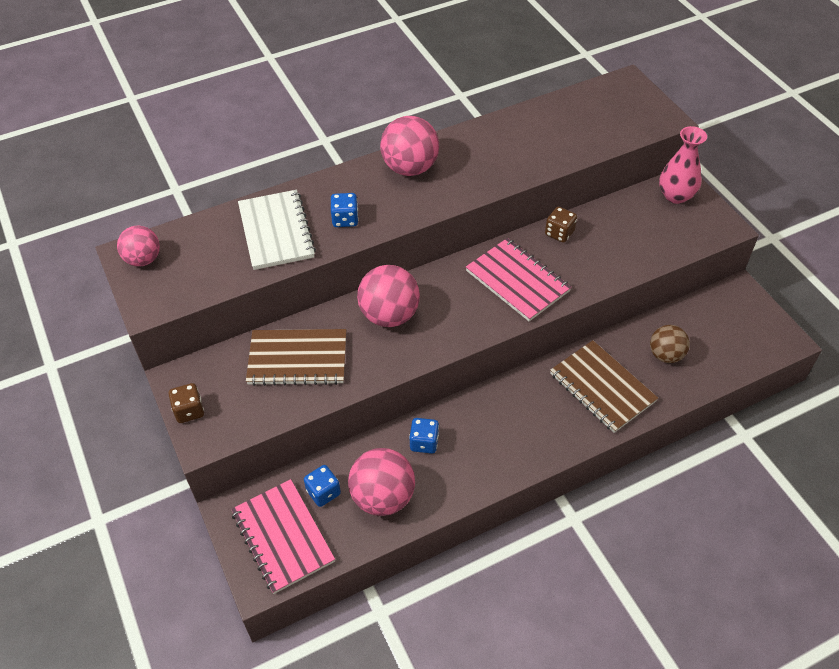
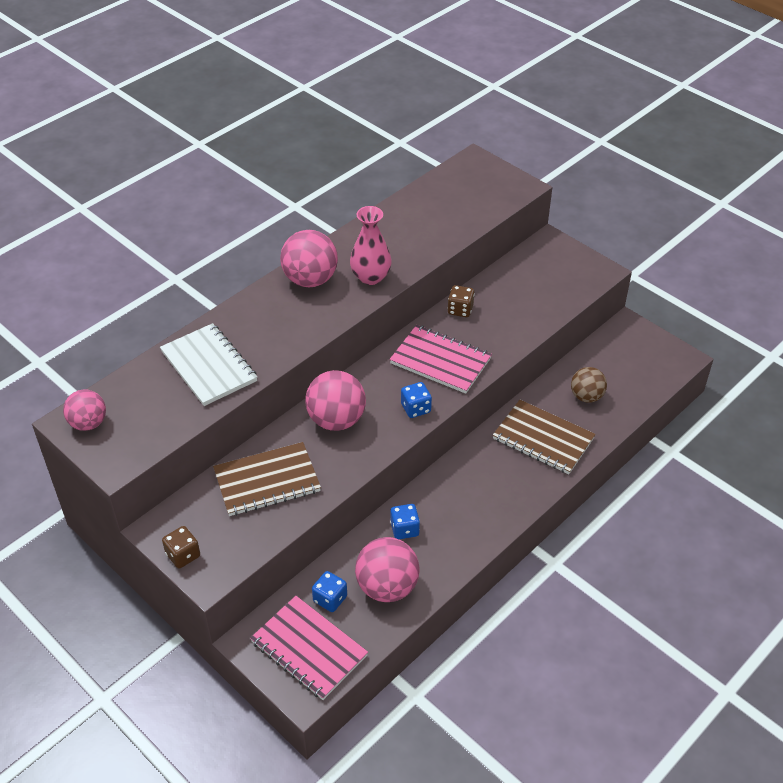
camera: 20 degrees left, 5 degrees down
(345, 219) = (270, 340): blue dice -> blue dice (416, 408)
(676, 195) = (549, 253): pink vase -> pink vase (371, 277)

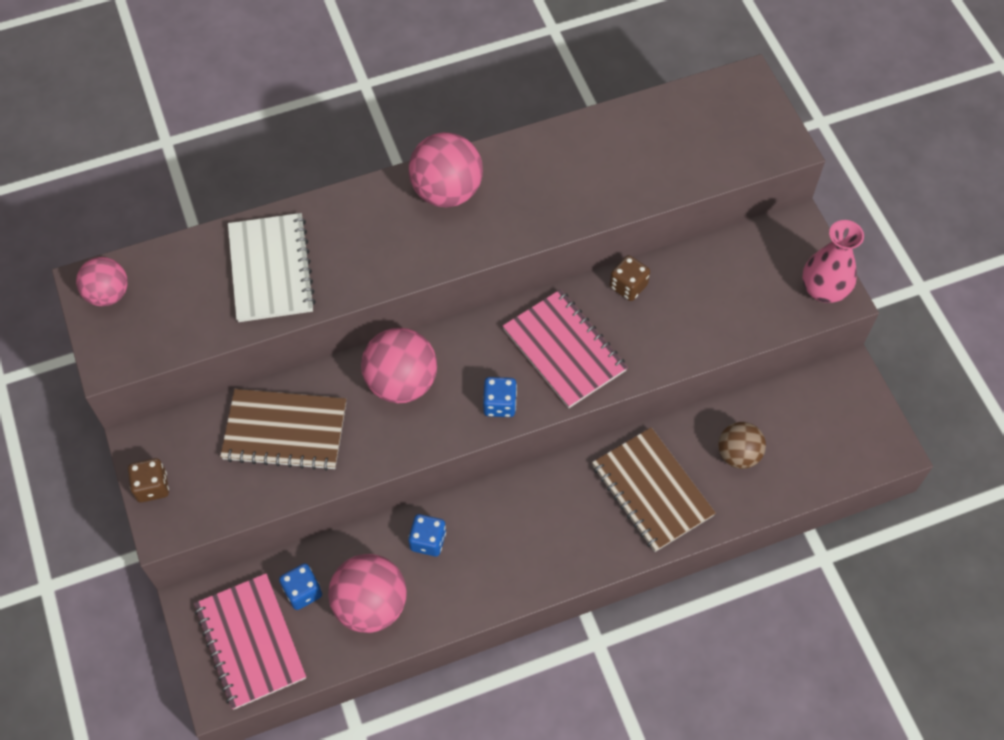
camera: 25 degrees right, 15 degrees up
(371, 277) = (520, 215): pink vase -> pink vase (823, 290)

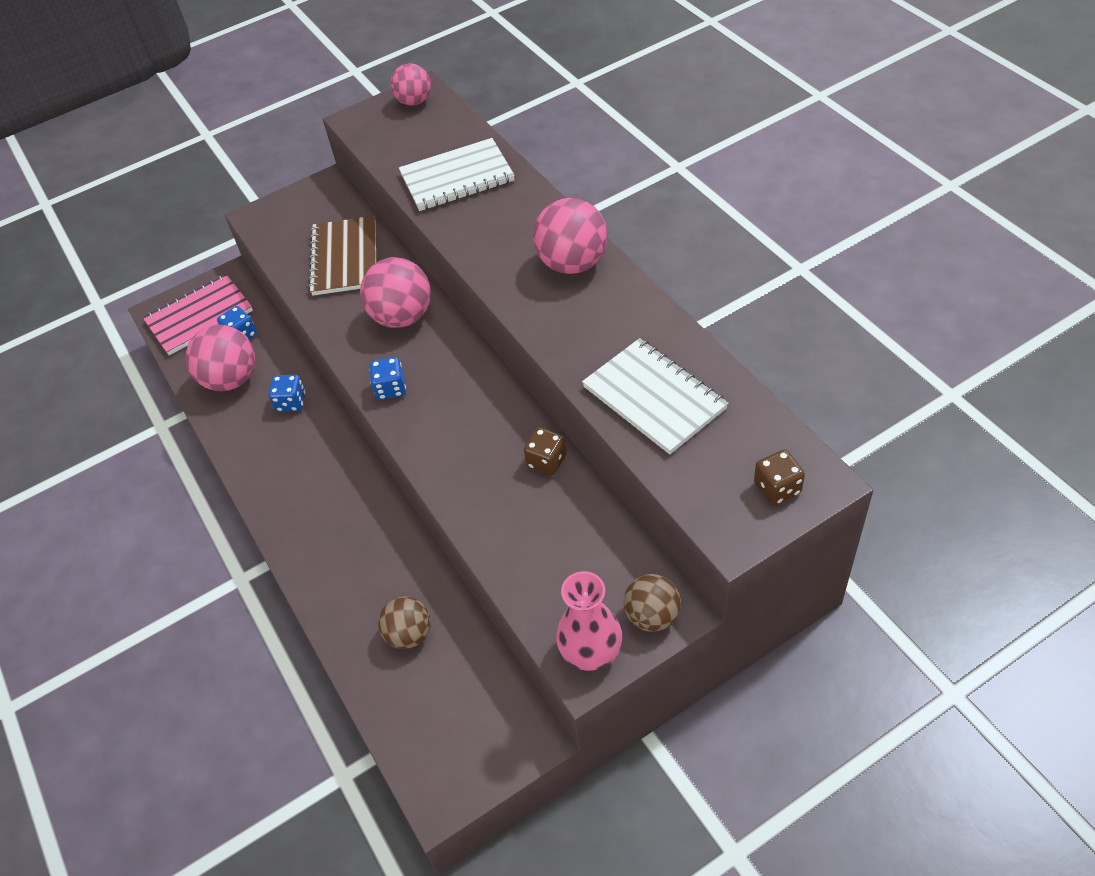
camera: 85 degrees right, 10 degrees down
(152, 487) = (288, 200): brown dice -> brown dice (777, 488)
(564, 350) = (458, 424): pink notebook -> none
(634, 165) = (654, 398): none -> white notebook
(652, 491) = (358, 562): brown notebook -> none
(799, 242) = (652, 616): none -> brown ball

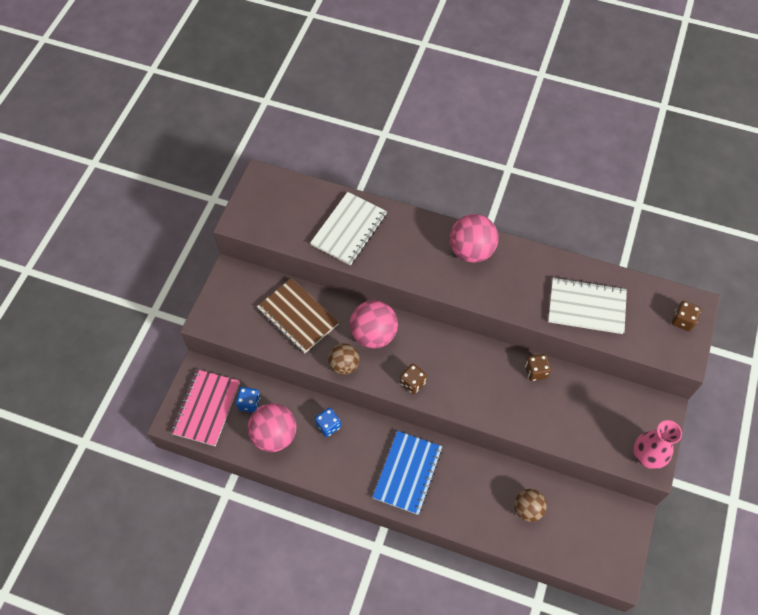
camera: 45 degrees left, 10 degrees up
(319, 502) = (408, 473): none -> blue notebook
(391, 388) = (412, 383): blue dice -> brown dice
(414, 101) = (264, 188): pink ball -> none
(652, 616) = (657, 418): brown ball -> brown ball (344, 365)

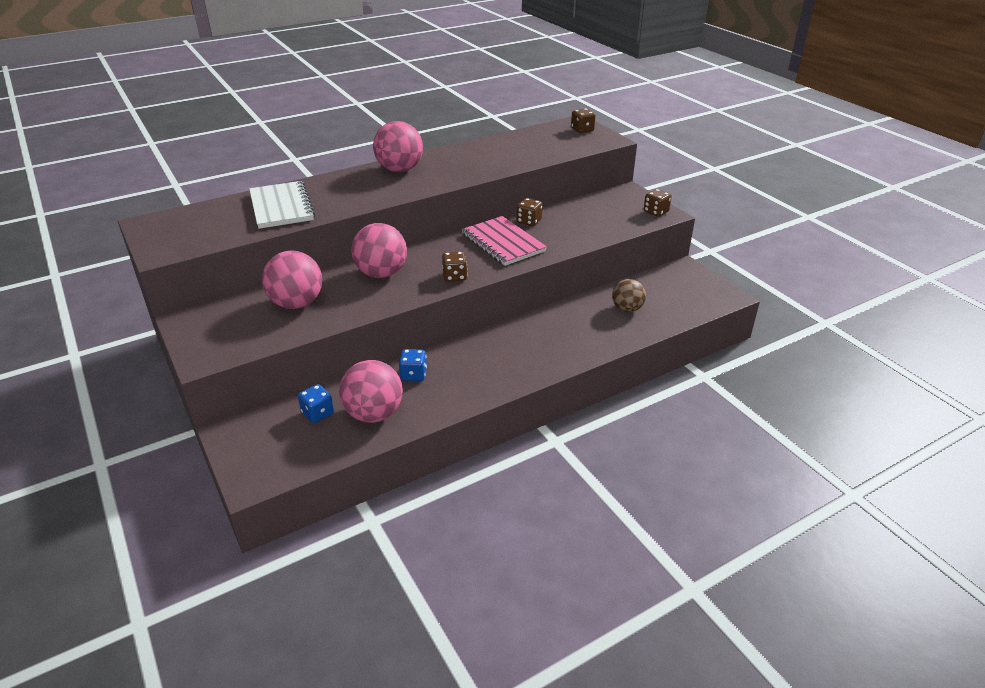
camera: 50 degrees left, 25 degrees down
(206, 408) = (275, 447): pink notebook -> pink notebook (503, 243)
(297, 317) = (297, 303): brown notebook -> pink ball
(344, 365) = (383, 302): brown ball -> none
(408, 473) = (520, 352): blue notebook -> none
(586, 307) = (519, 152): white notebook -> none
(648, 455) = (656, 212): pink vase -> brown dice

